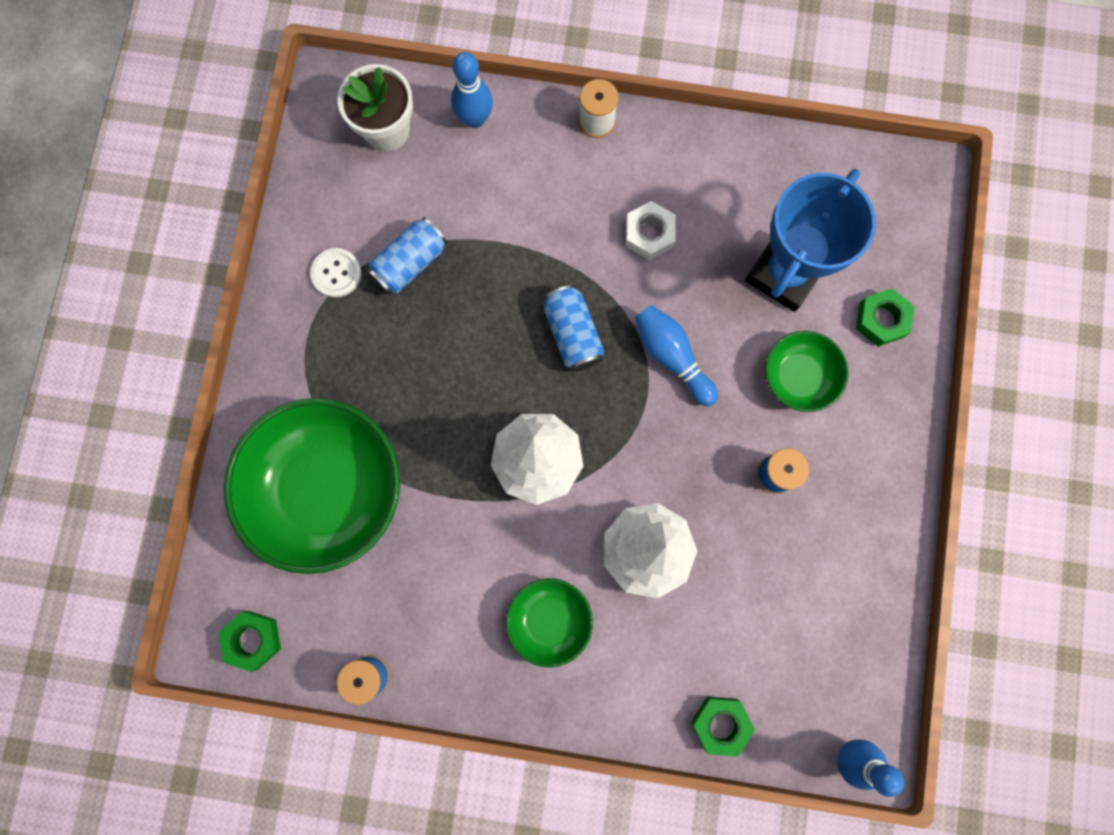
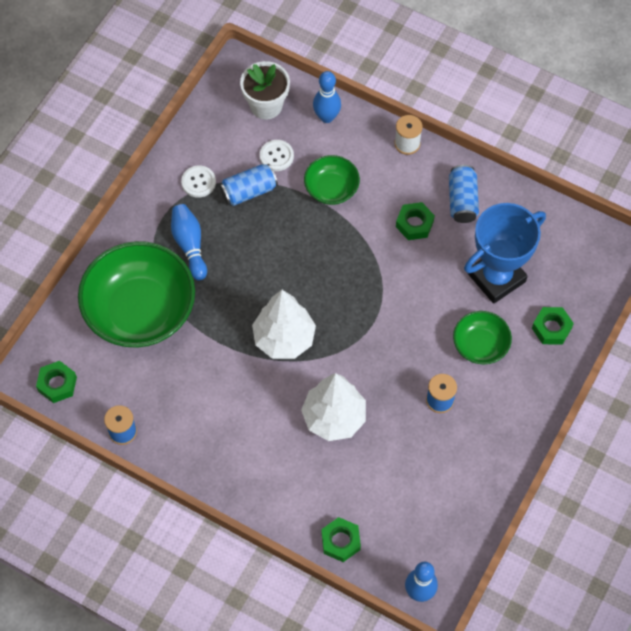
camera: 20 degrees right, 15 degrees down
(428, 199) = (276, 156): none -> white button
(549, 620) = (252, 438): green bowl -> green bowl (331, 188)
(572, 334) = (338, 269): blue can -> blue can (462, 200)
(649, 234) = (414, 224): white nut -> green nut
(672, 357) = (399, 304): blue bowling pin -> blue bowling pin (190, 245)

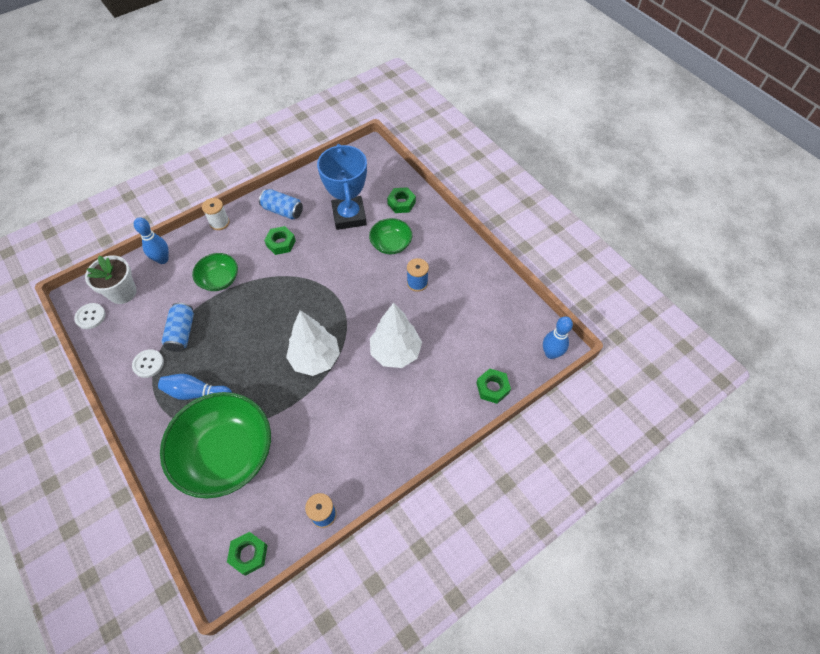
camera: 65 degrees left, 5 degrees down
(276, 156) = (168, 303): white button -> white button (90, 316)

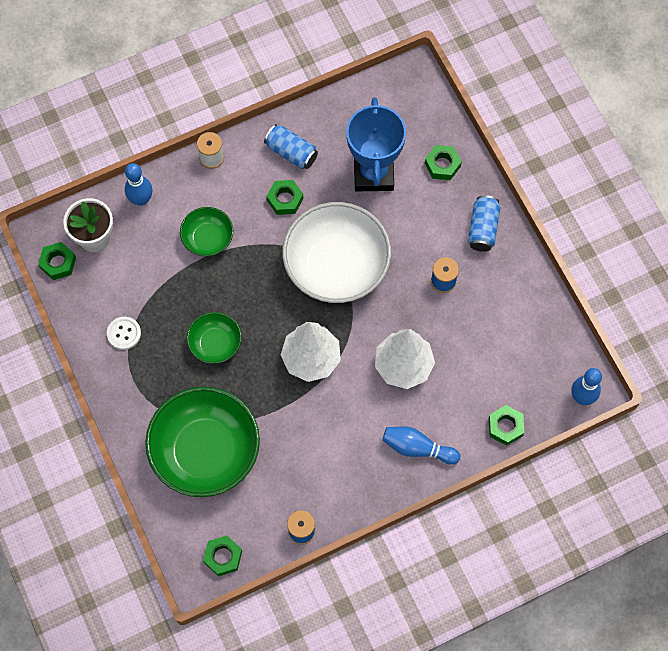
camera: 10 degrees right, 10 degrees up
(90, 316) = (58, 263): white button -> green nut
(182, 333) = (162, 301): blue can -> blue can (482, 228)
(196, 392) = (176, 376): blue bowling pin -> blue bowling pin (417, 448)
(328, 284) = (336, 266): none -> white bowl
(391, 244) = (420, 223): green bowl -> green bowl (215, 344)

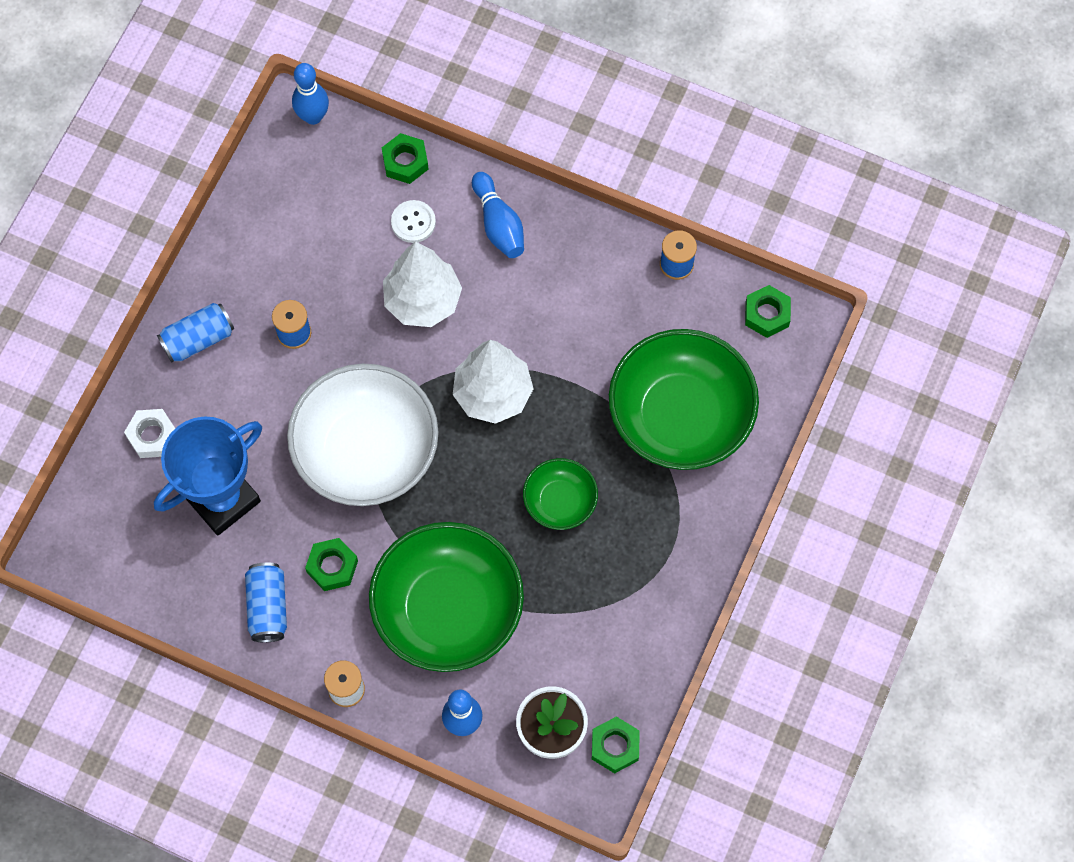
camera: 130 degrees left, 0 degrees up
(124, 333) = (631, 604): white button -> white button (413, 222)
(208, 238) = (448, 610): green bowl -> green bowl, size x2.00
(442, 165) = (152, 436): green nut -> white nut

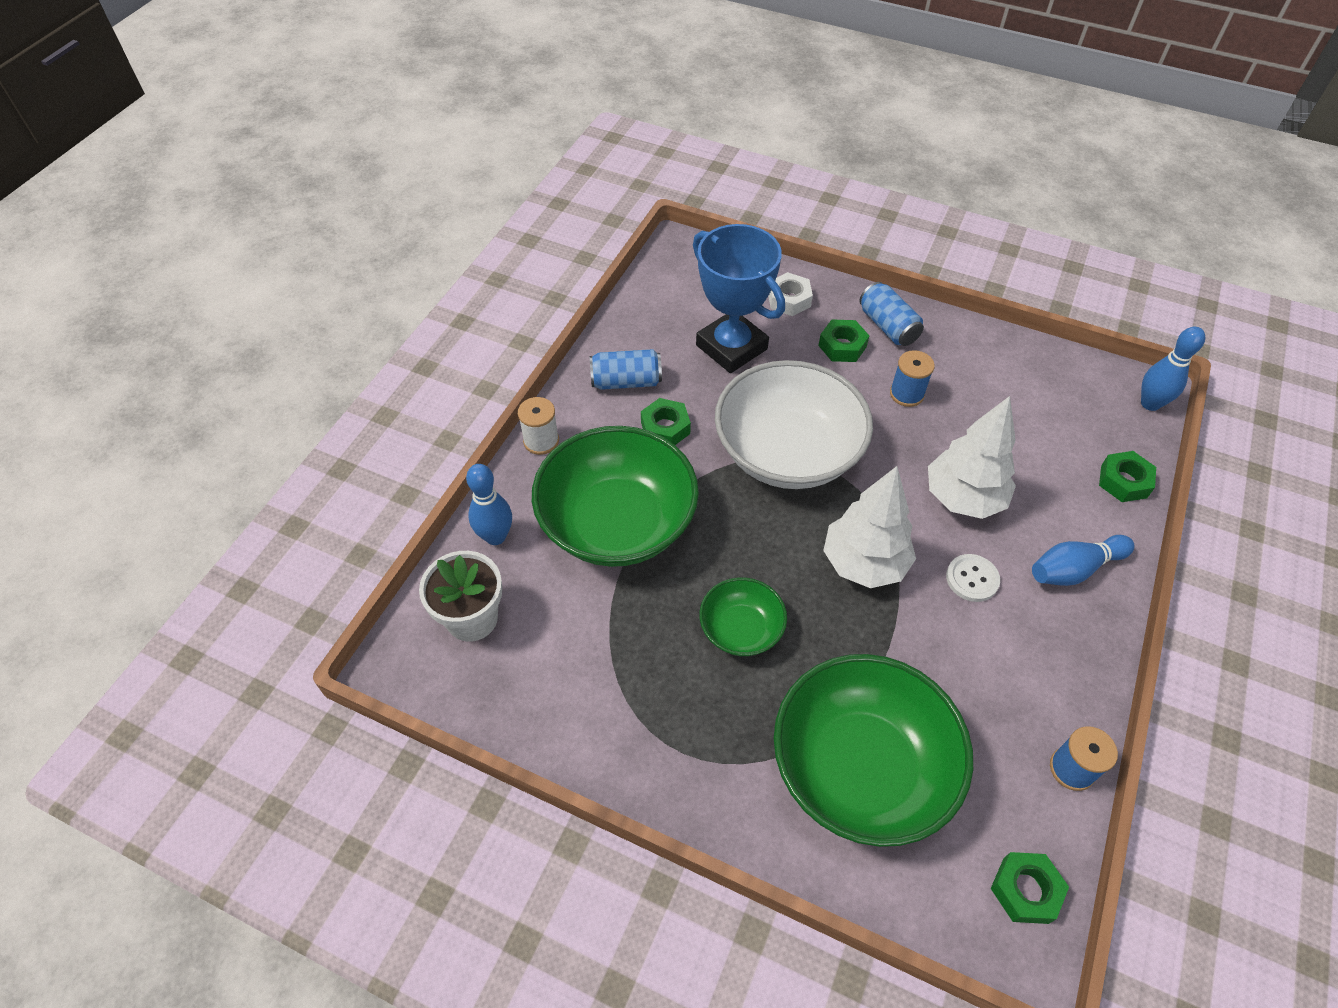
camera: 90 degrees right, 15 degrees down
(413, 222) = (1053, 489): white button -> white button (972, 579)
(615, 746) = (449, 683): green nut -> green nut (842, 346)

